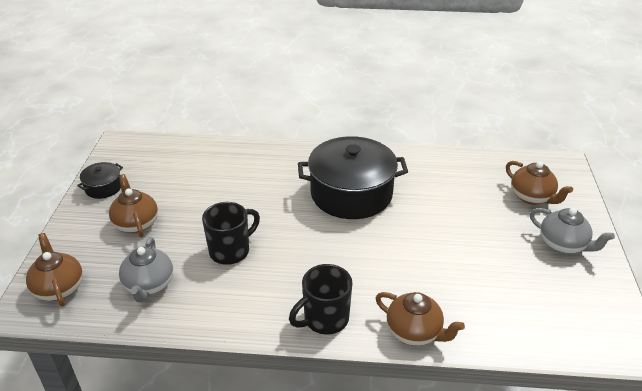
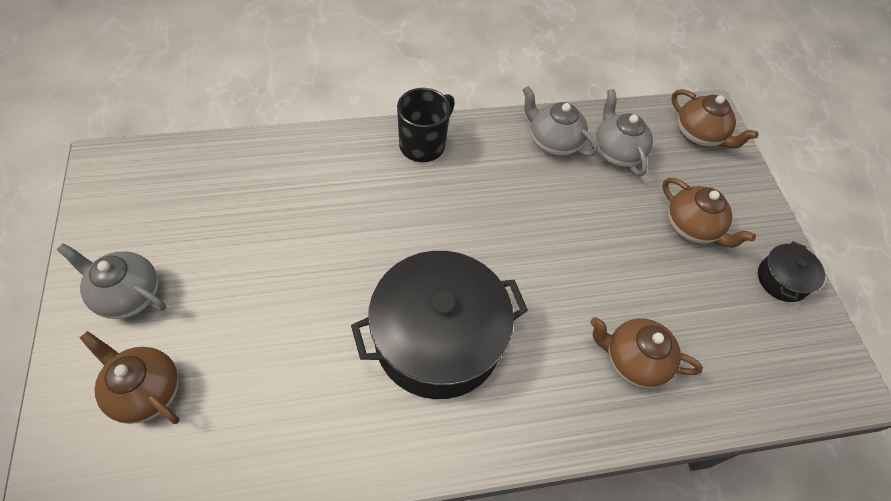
camera: 160 degrees right, 20 degrees up
(201, 303) = (553, 141): none -> grey teapot
(231, 251) = (557, 208): black mug -> none
(414, 332) = (330, 145): brown teapot -> brown teapot (633, 360)

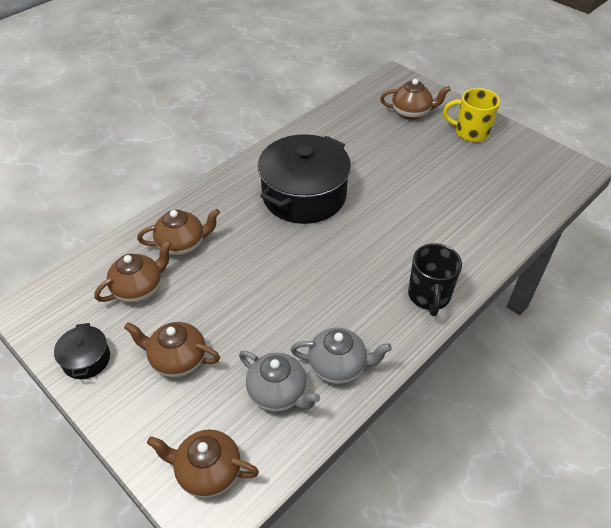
camera: 150 degrees right, 10 degrees down
(127, 294) = (470, 132): grey teapot -> yellow mug
(706, 329) = (139, 288): none -> brown teapot

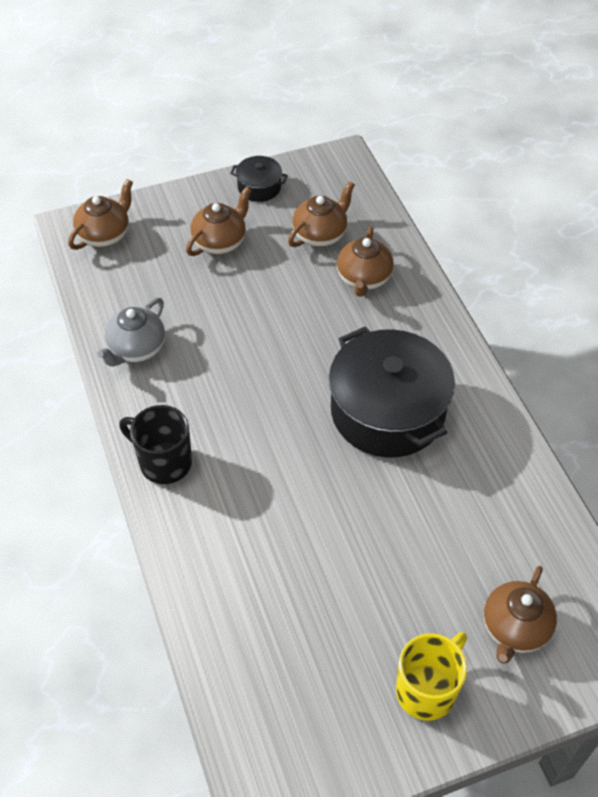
camera: 115 degrees right, 5 degrees up
(139, 288) = (320, 234): brown teapot -> brown teapot turned 120 degrees counterclockwise
(278, 393) = (140, 297): grey teapot -> none

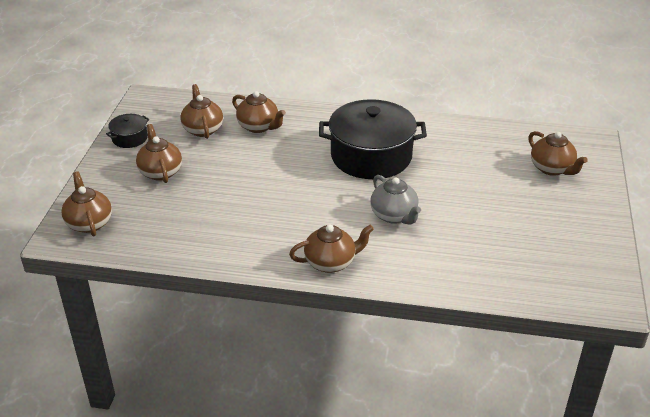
camera: 60 degrees left, 15 degrees down
(136, 349) = (218, 243): grey teapot -> grey teapot (394, 216)
(164, 462) = (331, 262): black mug -> brown teapot
(427, 690) = (572, 213): yellow mug -> none

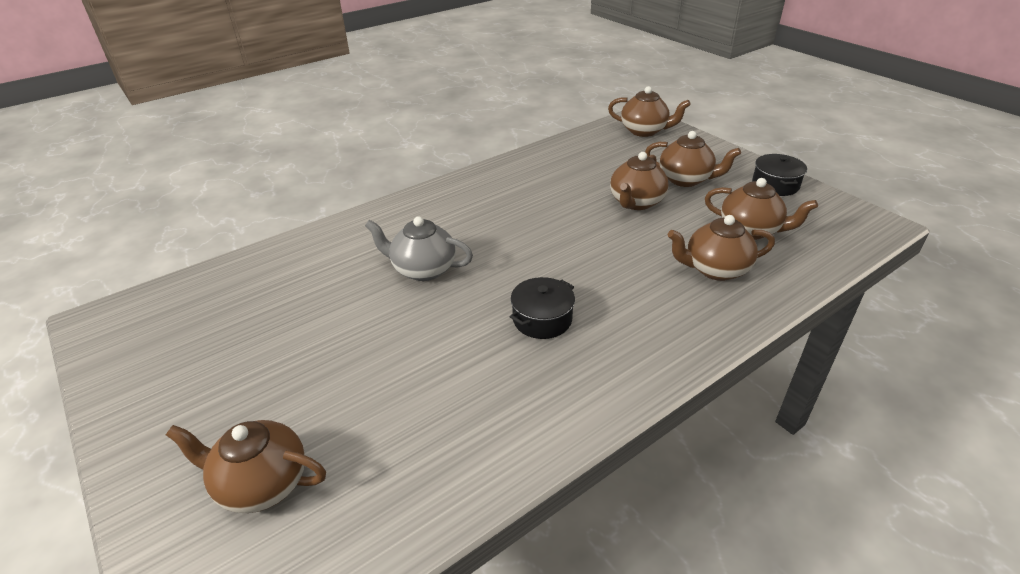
camera: 135 degrees right, 0 degrees up
(331, 262) = (428, 203): brown teapot -> brown teapot (636, 202)
(371, 156) = (542, 319): black pot -> black pot, size x0.45

